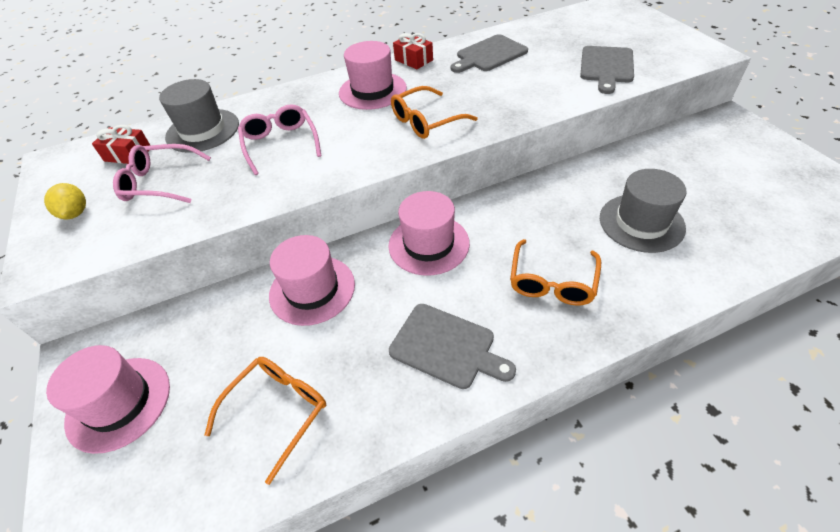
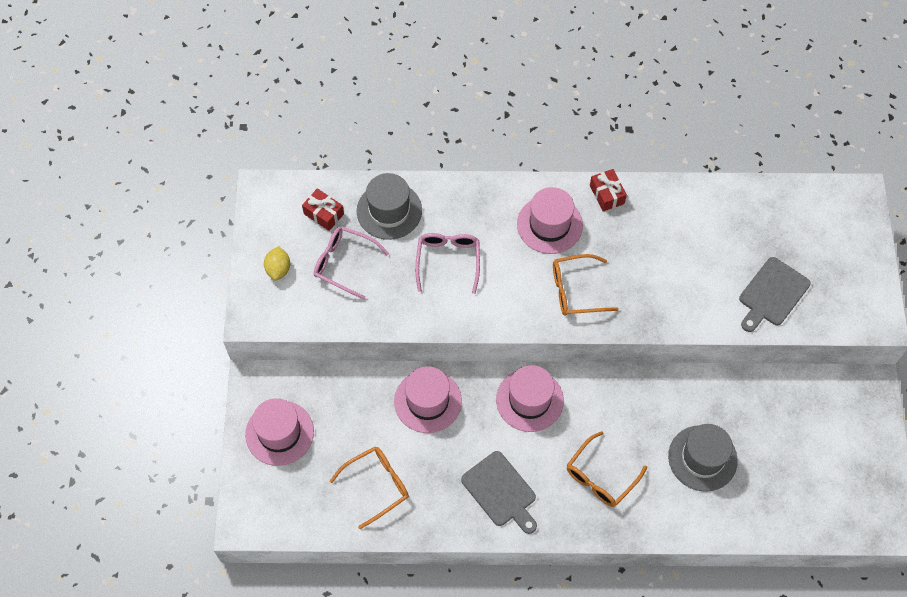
camera: 20 degrees right, 15 degrees up
(489, 55) = (680, 221): grey cutting board -> none

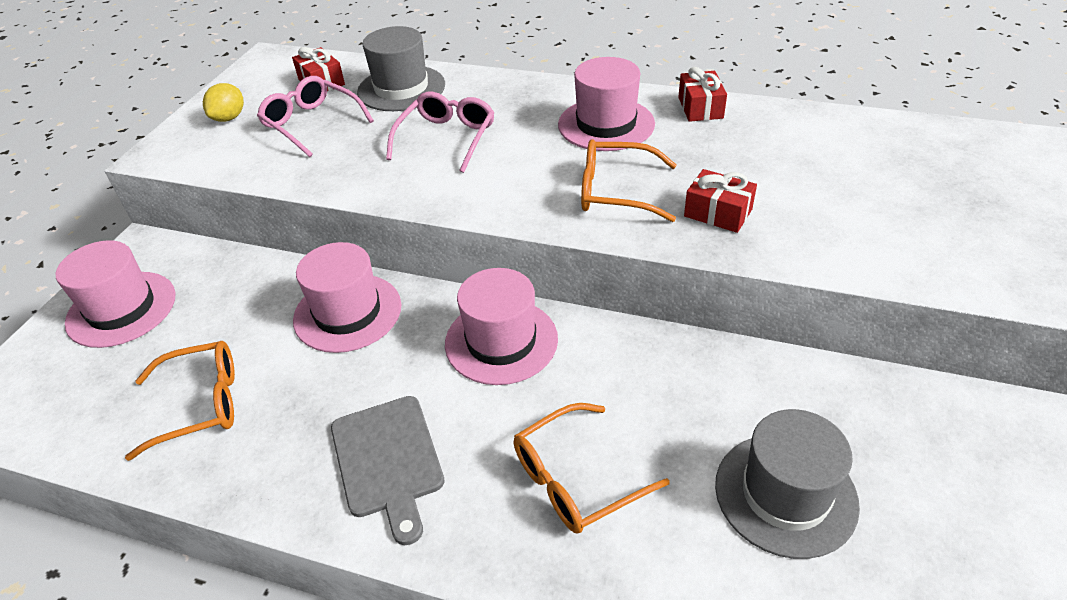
camera: 20 degrees right, 20 degrees down
(640, 297) = (718, 213): none -> red gift
(772, 294) = (957, 243): grey cutting board -> none

